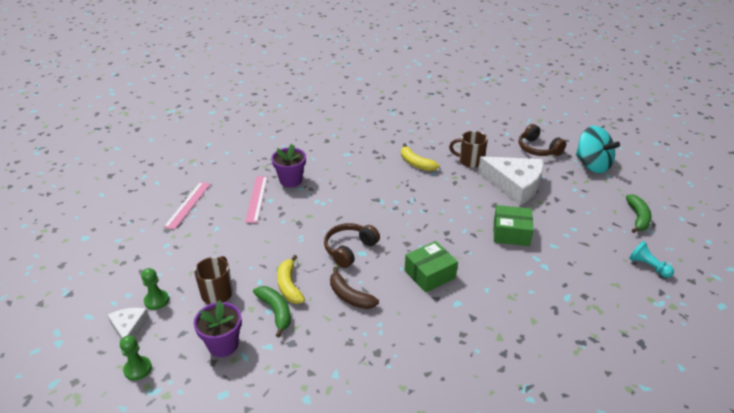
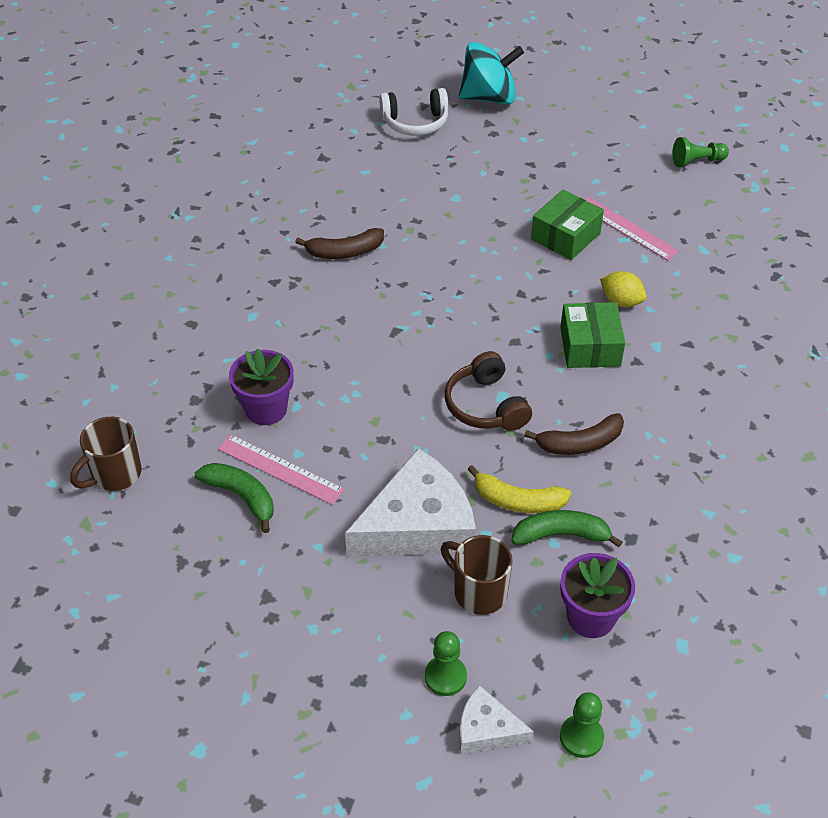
camera: 60 degrees left, 10 degrees up
(188, 205) = (222, 567): pink ruler -> pink ruler (627, 228)
(416, 163) = (344, 252): yellow banana -> brown banana
(470, 161) = (387, 197): brown mug -> brown mug (114, 474)
(480, 274) = (621, 301): none -> yellow lemon
(514, 185) = (473, 184): white cheese -> white cheese (418, 524)
(538, 149) = (415, 123): brown headphones -> white headphones
(638, 218) = (614, 121): green banana -> green banana (241, 497)
(648, 266) = (697, 161): turquoise pawn -> green pawn

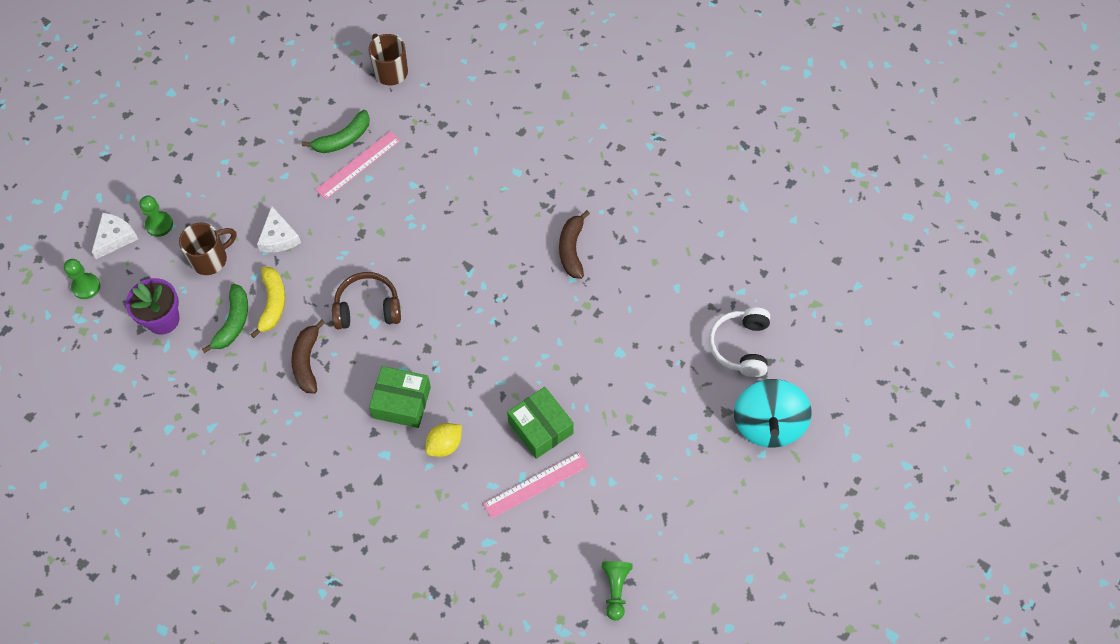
camera: 105 degrees right, 15 degrees up
(266, 409) = (417, 165): purple flower pot -> none
(418, 524) = (278, 237): white cheese -> white cheese, size x0.51
(517, 501) = (272, 304): yellow banana -> yellow banana turned 150 degrees clockwise

